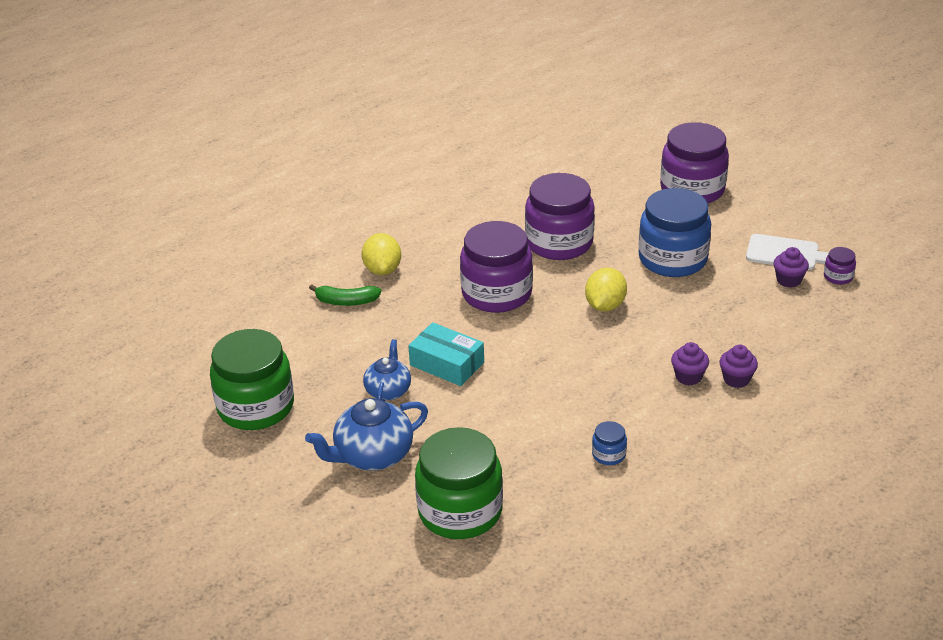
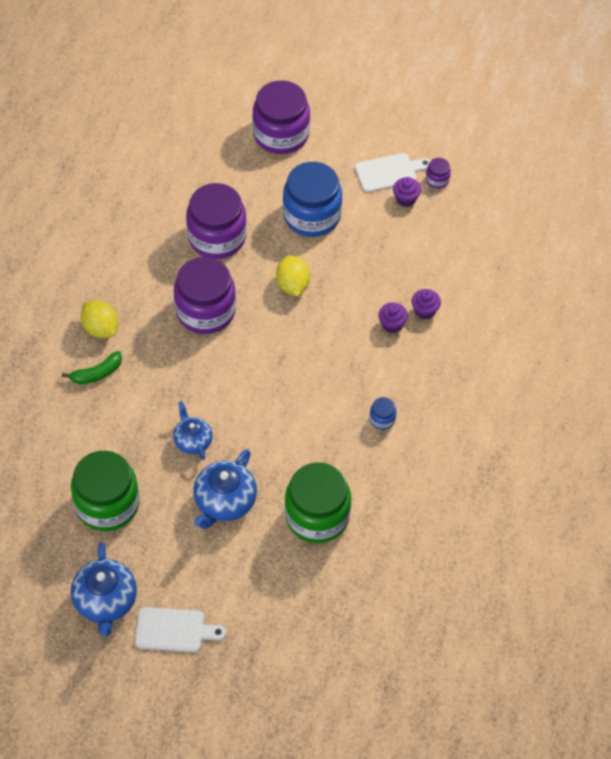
camera: 35 degrees left, 20 degrees up
(174, 487) = (105, 601): none -> blue teapot
(215, 545) = (174, 630): none -> white cutting board
(447, 364) = (217, 396): turquoise box -> none

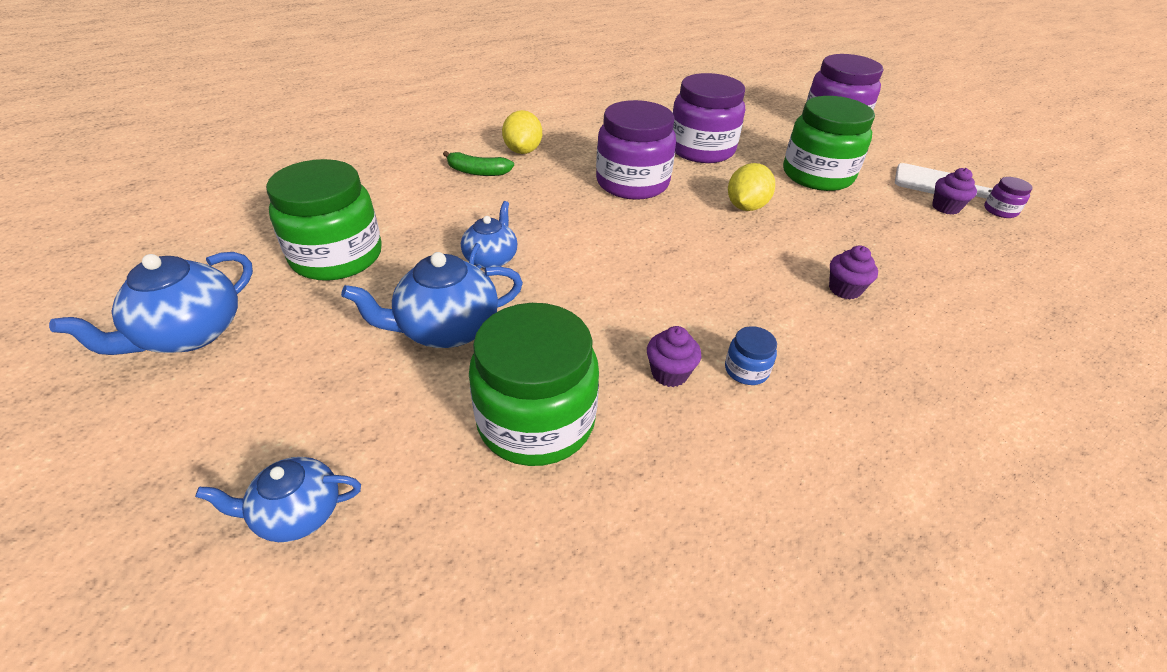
camera: 40 degrees right, 15 degrees down
(174, 630) = (190, 420): white cutting board -> none
(270, 622) = (297, 513): none -> blue teapot
(312, 215) = (817, 175): blue jar -> green jar
(425, 311) = (904, 299): purple cupcake -> purple cupcake (669, 373)

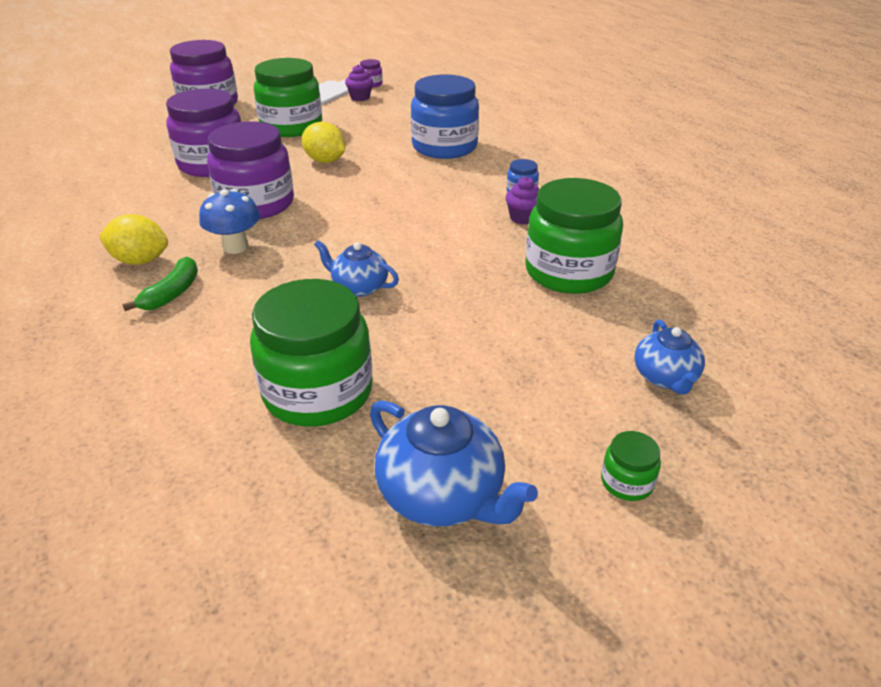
camera: 80 degrees left, 5 degrees down
(145, 460) = (627, 482): none -> green jar
(447, 329) = (461, 312): blue teapot -> none
(552, 186) = (235, 247): none -> blue mushroom
(844, 289) = (444, 147): purple cupcake -> blue jar

